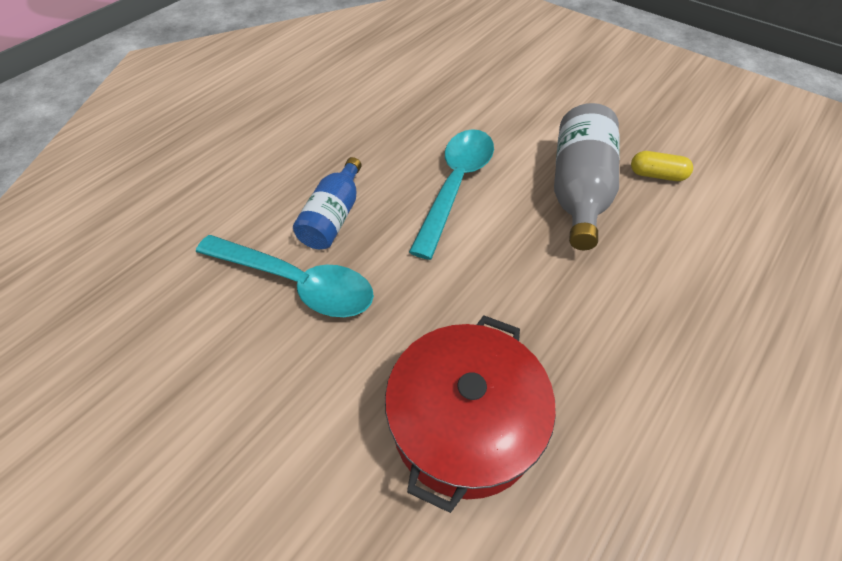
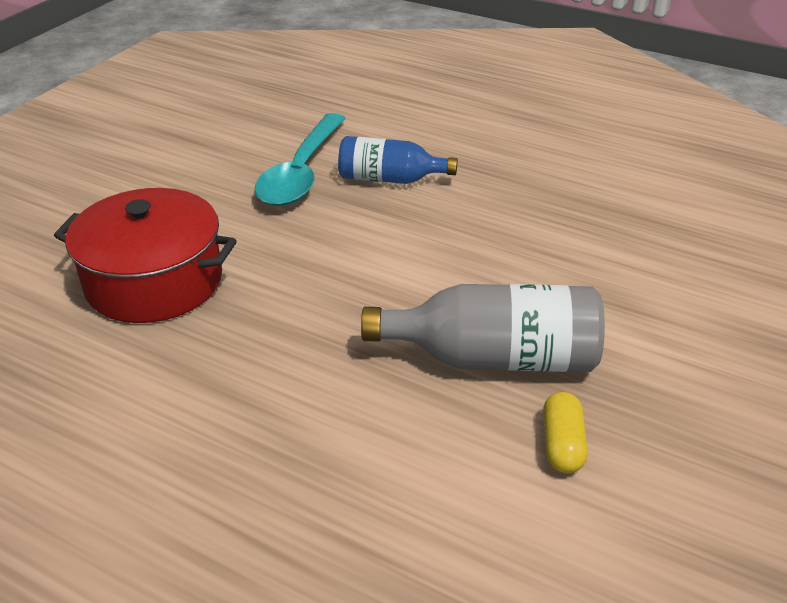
camera: 80 degrees right, 15 degrees down
(455, 186) = (464, 252): turquoise spoon -> none

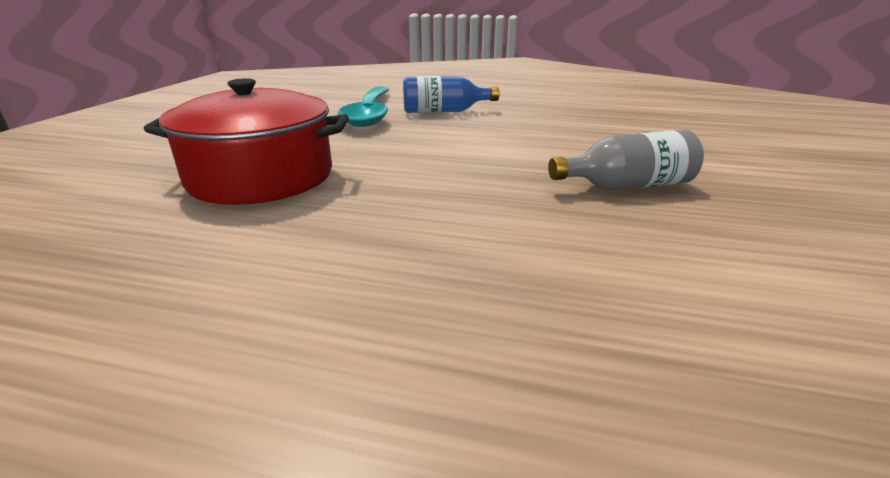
camera: 15 degrees left, 10 degrees down
(494, 357) = (627, 186): grey bottle -> grey bottle, size x0.65
(562, 444) = (758, 231): yellow capsule -> none

